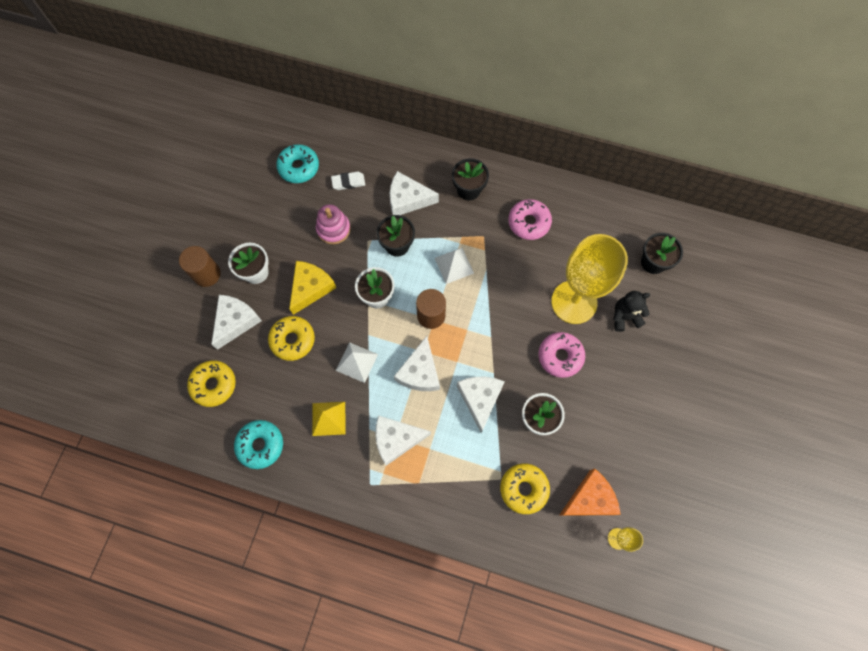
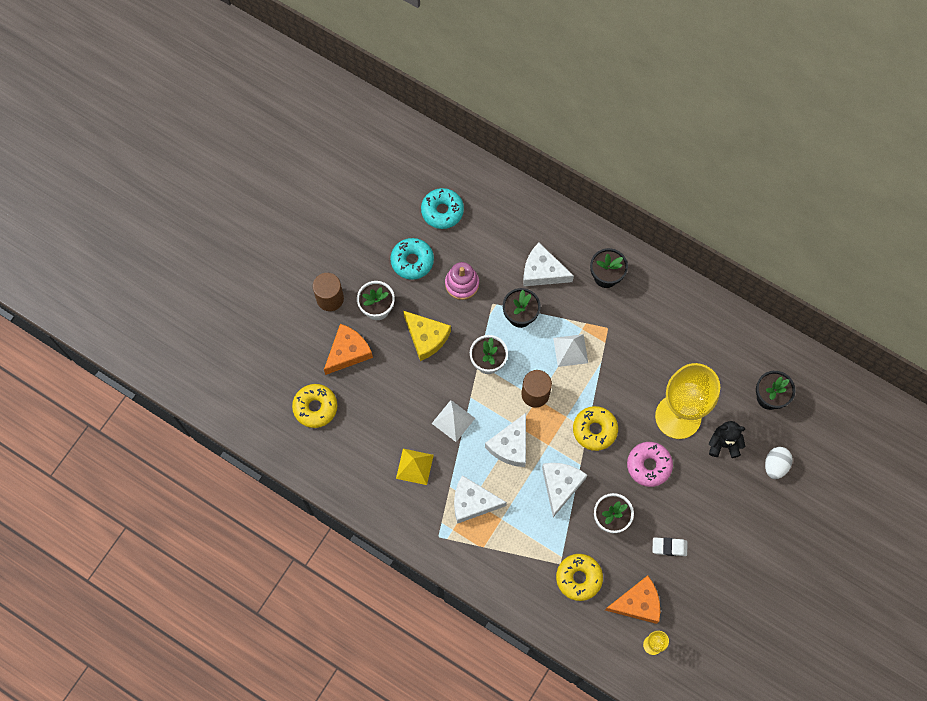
camera: 15 degrees right, 0 degrees up
(236, 321) = (348, 352): white cheese -> orange cheese
(260, 445) = (346, 474): turquoise donut -> turquoise donut (412, 261)
(293, 340) = (398, 384): yellow donut -> yellow donut (594, 430)
(311, 288) = (426, 337): yellow cheese -> yellow cheese turned 90 degrees clockwise
(348, 182) = (488, 239): white eraser -> white eraser (669, 547)
(529, 222) = (656, 325): pink donut -> none
(679, 325) = (775, 465): none -> white egg

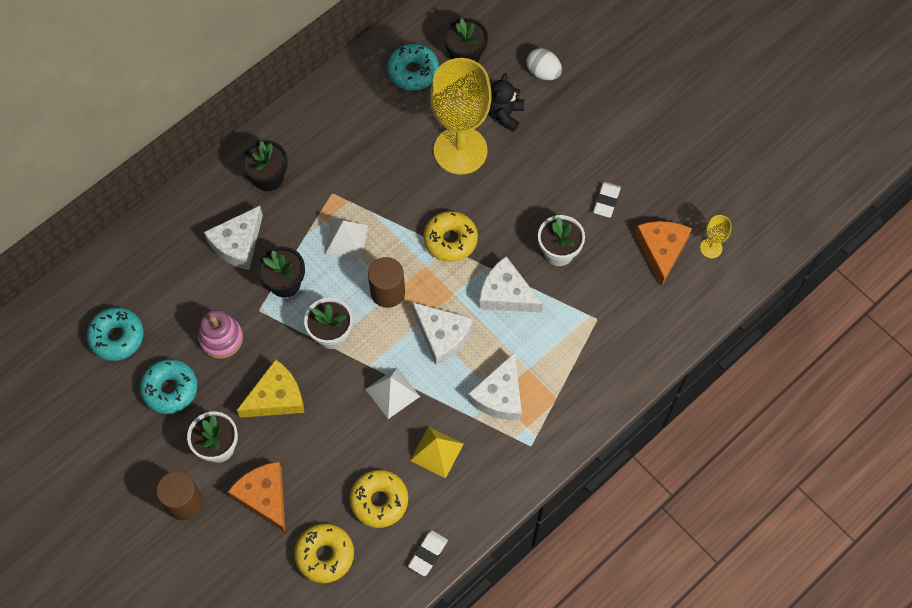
camera: 75 degrees left, 5 degrees down
(334, 481) = (428, 554): none -> white eraser
(578, 578) = (618, 303): yellow donut -> yellow donut (379, 501)
(648, 465) = (508, 196): pink donut -> none
(739, 359) = (413, 72): none -> turquoise donut

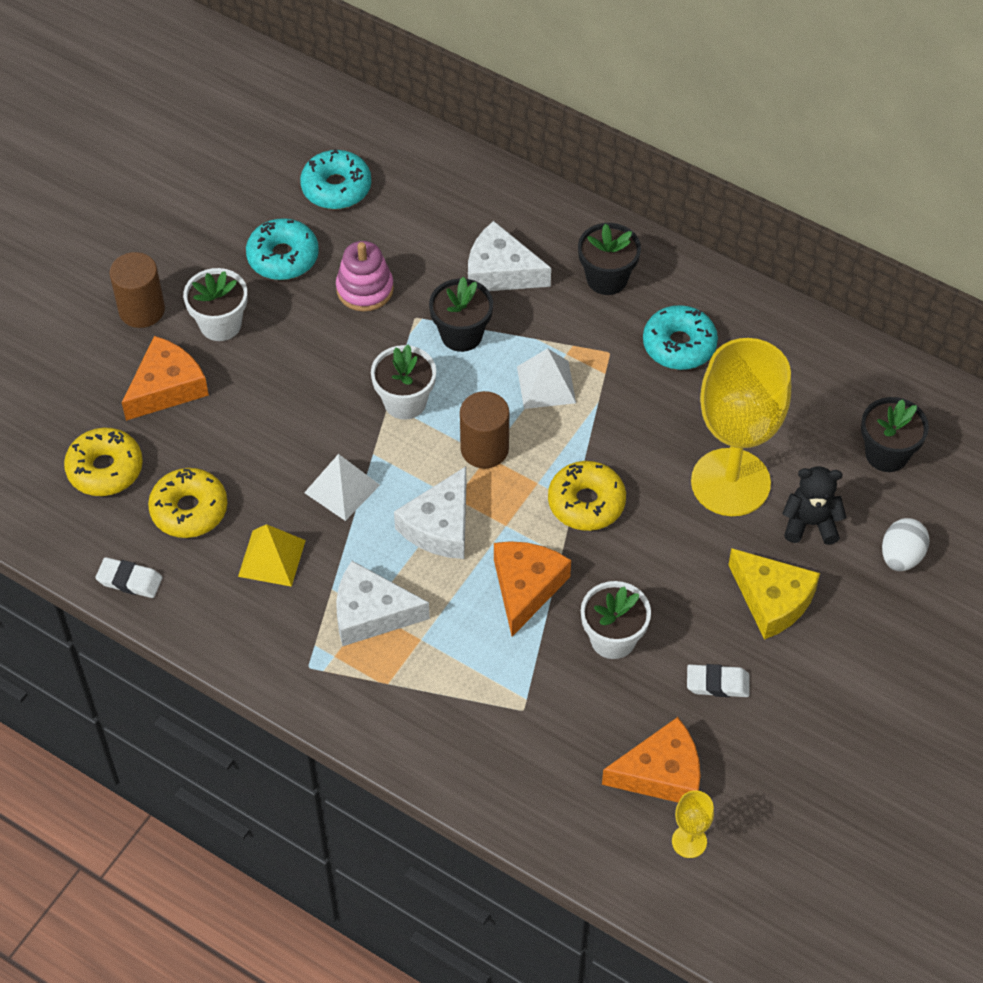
camera: 75 degrees right, 10 degrees down
(276, 397) = (301, 366): yellow cheese -> yellow cheese (772, 600)
(413, 72) = (834, 398): turquoise donut -> turquoise donut (679, 345)
(506, 294) = (526, 587): white cheese -> orange cheese

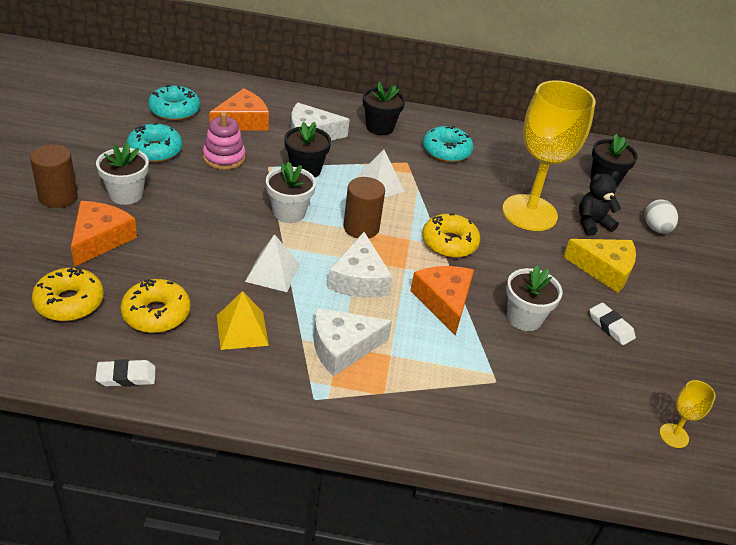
camera: 30 degrees left, 15 degrees down
(661, 773) = (620, 395): orange cheese -> orange cheese (242, 121)
(717, 683) = (610, 327): white eraser -> white eraser turned 75 degrees clockwise

